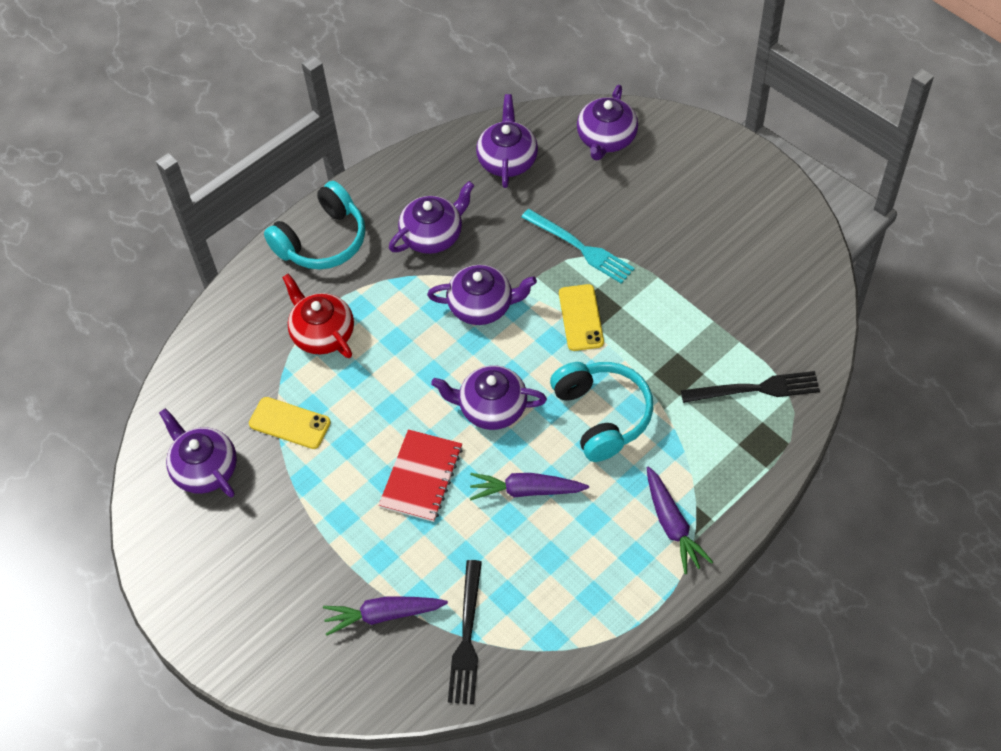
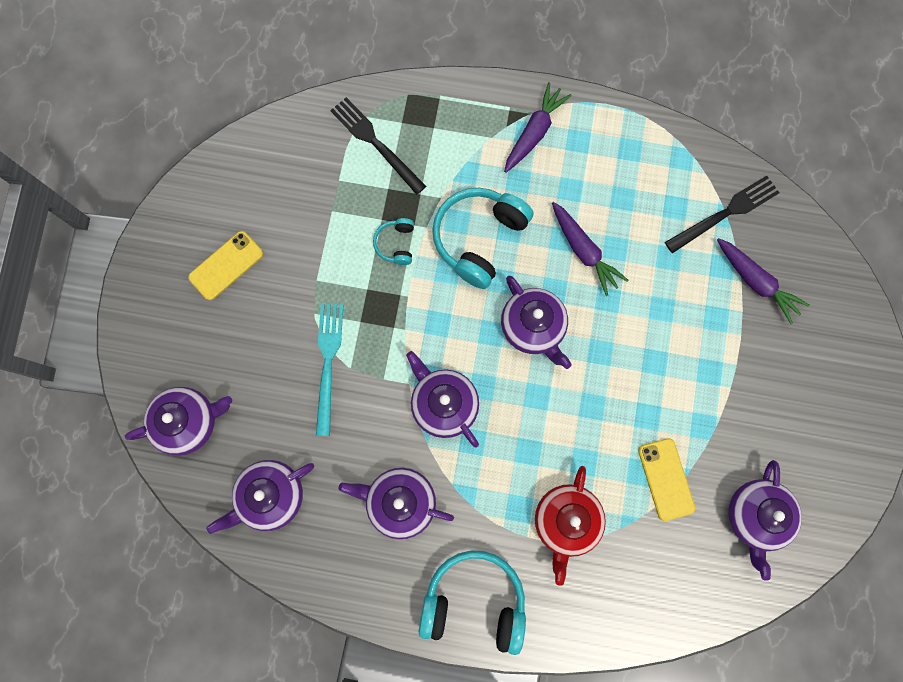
camera: 130 degrees left, 20 degrees up
(421, 477) = (631, 337): red notebook -> none
(581, 318) = (400, 314): yellow phone -> yellow phone (226, 265)
(646, 350) = (396, 244): none -> turquoise headphones

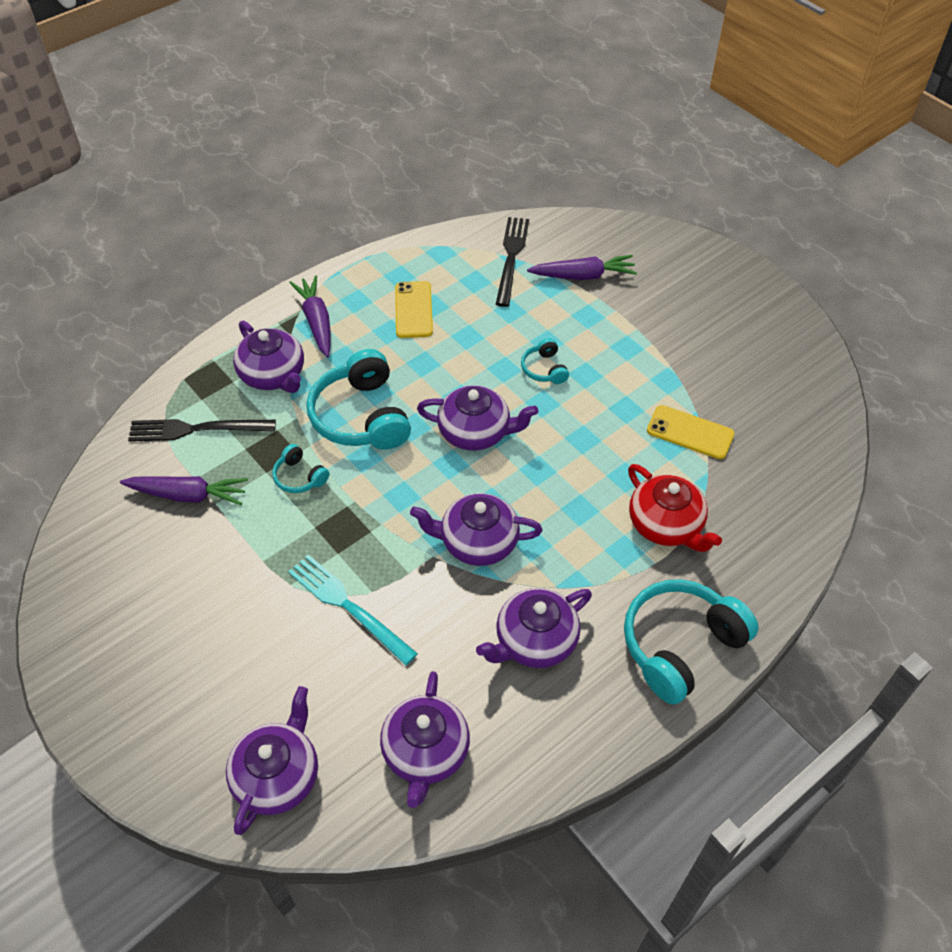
camera: 50 degrees left, 25 degrees down
(226, 265) = (165, 625): yellow phone -> yellow phone (413, 310)
(583, 251) = (447, 357): purple carrot -> purple carrot (187, 495)
(633, 328) = (544, 369): none -> turquoise headphones
(755, 516) = (771, 397): purple teapot -> purple teapot (273, 375)

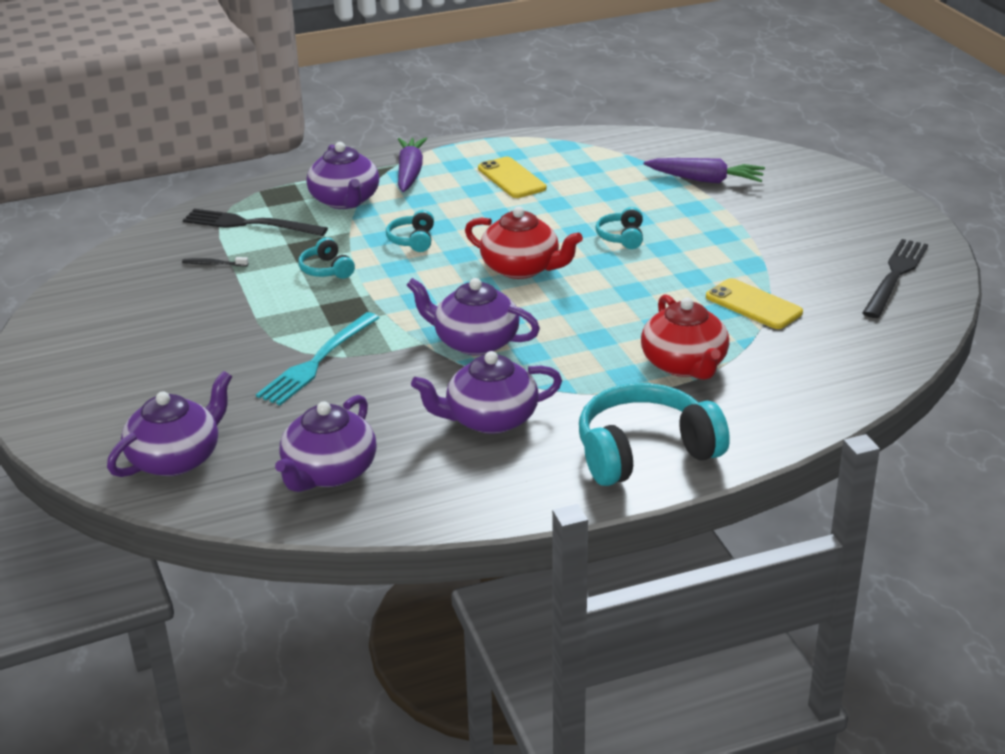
camera: 20 degrees right, 20 degrees down
(187, 495) = (213, 264): purple carrot -> black toothbrush
(348, 606) = (317, 361): turquoise fork -> turquoise fork turned 120 degrees counterclockwise
(361, 416) = (412, 240): turquoise headphones -> turquoise headphones, size x0.48
(413, 310) = (511, 178): yellow phone -> yellow phone turned 45 degrees counterclockwise
(475, 432) = (521, 268): purple teapot -> red teapot
(511, 257) = (636, 157): black fork -> black fork (895, 276)

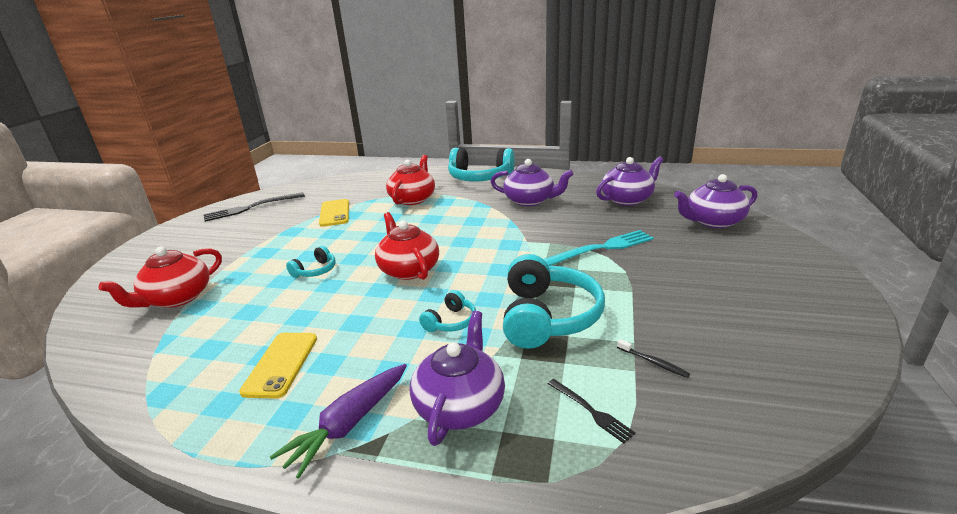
camera: 145 degrees left, 5 degrees down
(249, 224) = (591, 411): black fork -> black fork, size x0.53
(326, 270) = (547, 316): turquoise headphones -> turquoise headphones, size x2.09
(475, 342) = (496, 234): purple teapot -> none
(705, 180) = (177, 298): purple carrot -> red teapot

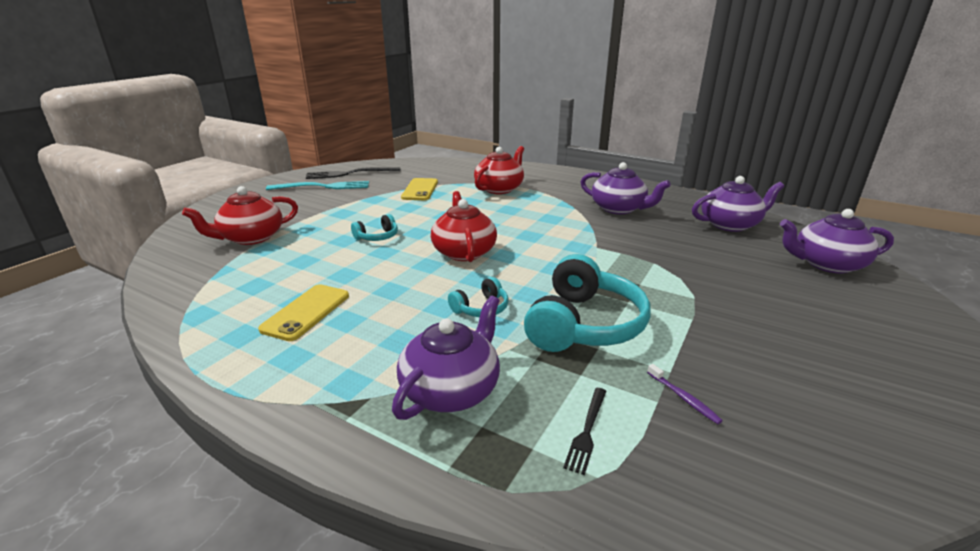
camera: 15 degrees right, 0 degrees up
(349, 423) = (339, 380): purple carrot -> none
(480, 178) = (576, 179): turquoise headphones -> none
(591, 411) = (587, 431): black fork -> black fork turned 45 degrees clockwise
(602, 248) = (677, 268): turquoise fork -> turquoise fork (323, 187)
(653, 362) = (684, 398): black toothbrush -> purple toothbrush

